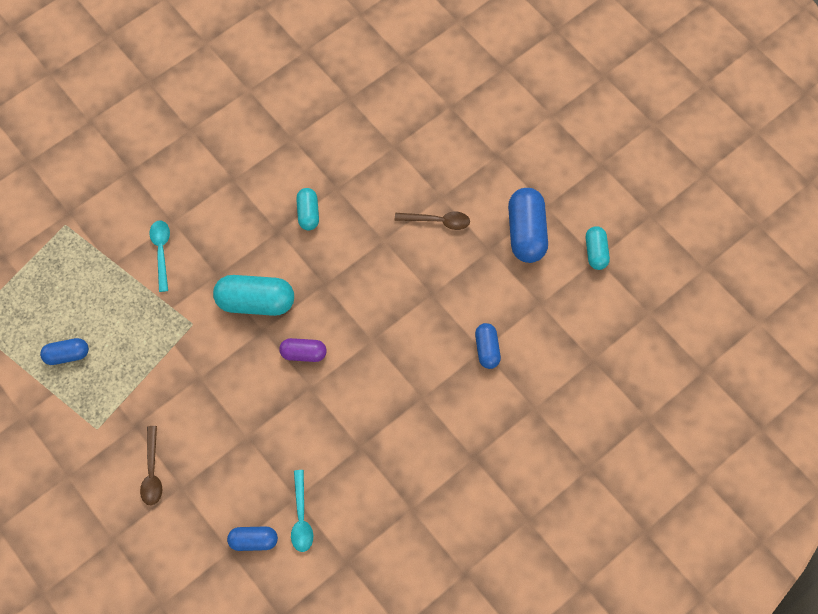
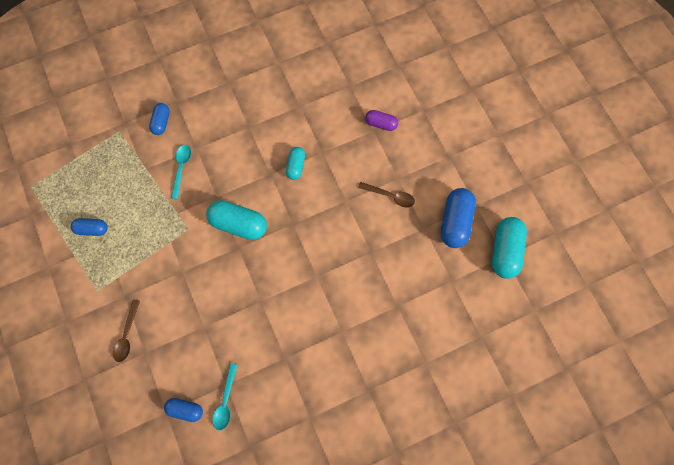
camera: 15 degrees right, 5 degrees up
(303, 353) = (262, 273): purple capsule -> purple capsule (381, 124)
(487, 349) = (401, 306): blue capsule -> blue capsule (161, 122)
(595, 252) = (505, 251): turquoise capsule -> turquoise capsule, size x1.74

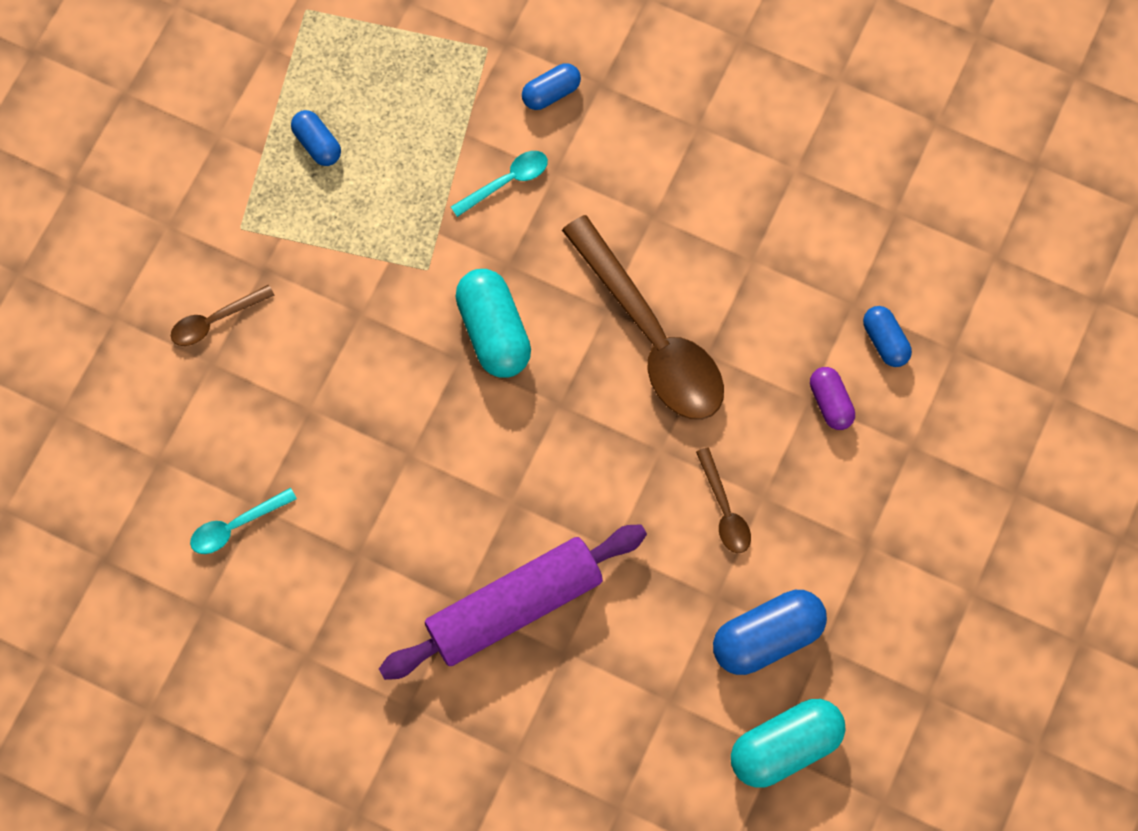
camera: 50 degrees right, 0 degrees up
(185, 409) = (183, 482): blue capsule -> blue capsule (885, 341)
(295, 166) = (651, 336): turquoise capsule -> brown spoon
(361, 310) = (514, 606): none -> purple rolling pin

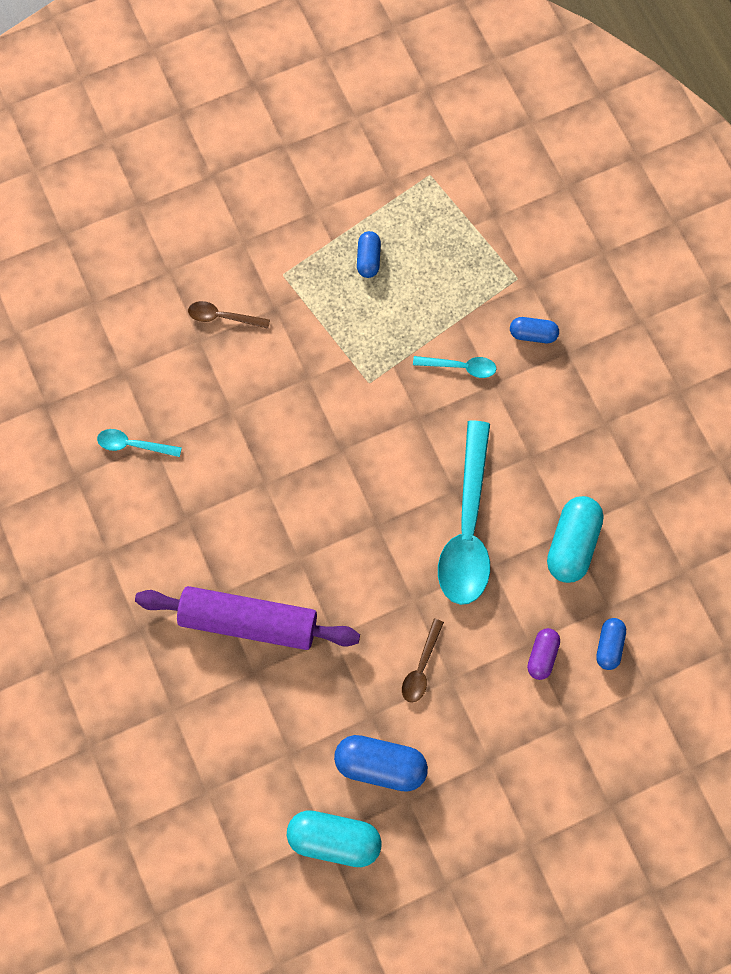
camera: 40 degrees right, 0 degrees up
(493, 331) = (376, 450): turquoise capsule -> turquoise capsule (572, 544)
(651, 336) = (467, 527): brown spoon -> turquoise spoon

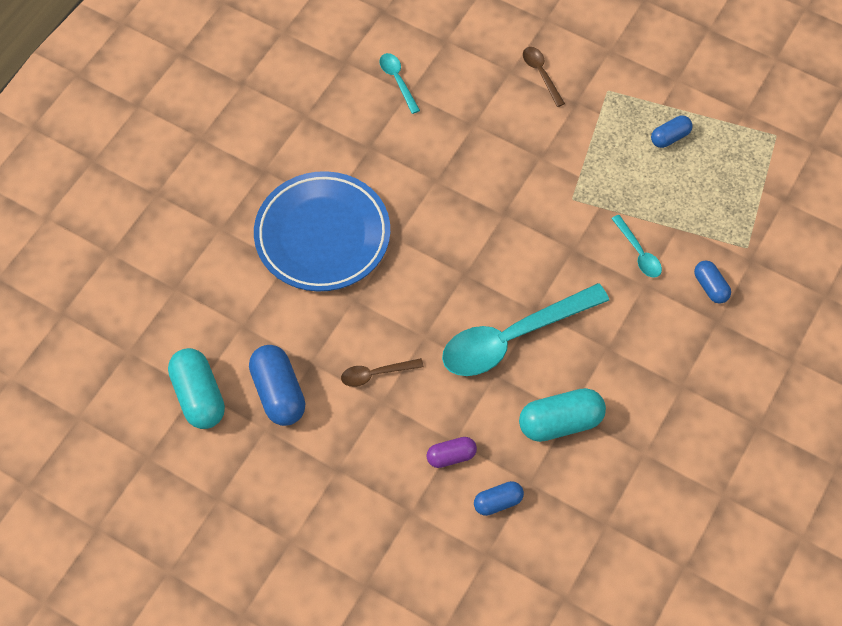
camera: 55 degrees right, 10 degrees down
(248, 622) = (322, 235): purple rolling pin -> blue plate

